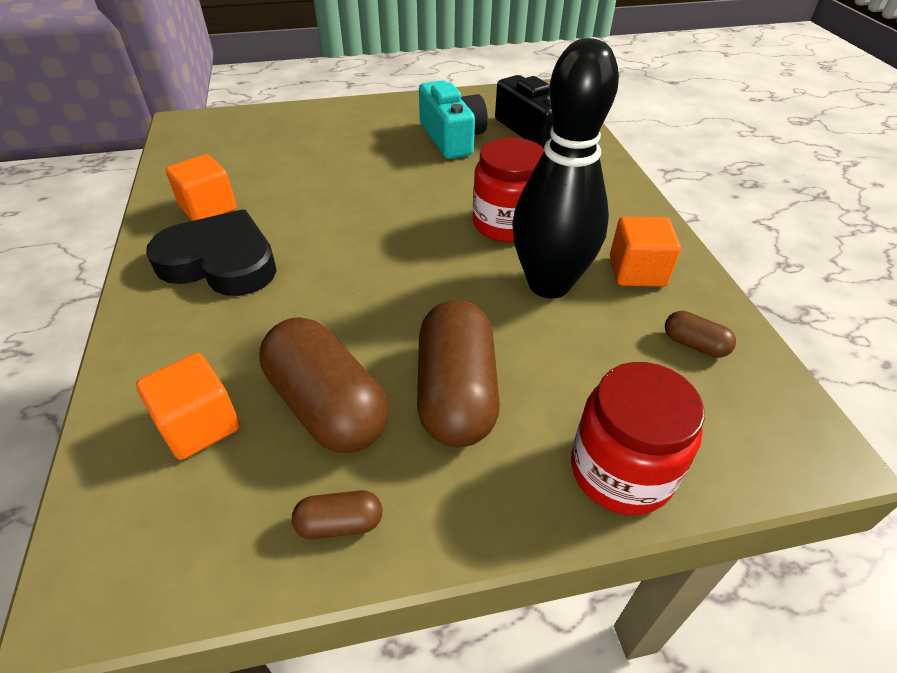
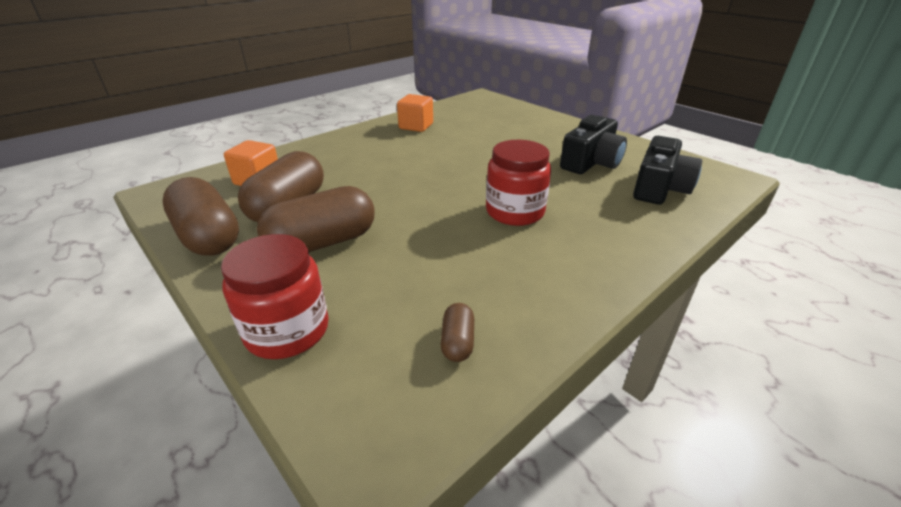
camera: 60 degrees right, 10 degrees down
(220, 262) = (376, 144): black heart -> none
(340, 524) = (208, 237): brown capsule -> brown capsule, size x2.19
(452, 138) = (591, 162): turquoise camera -> black camera
(549, 284) = (463, 248): black bowling pin -> none
(637, 271) = (526, 287): orange cube -> none

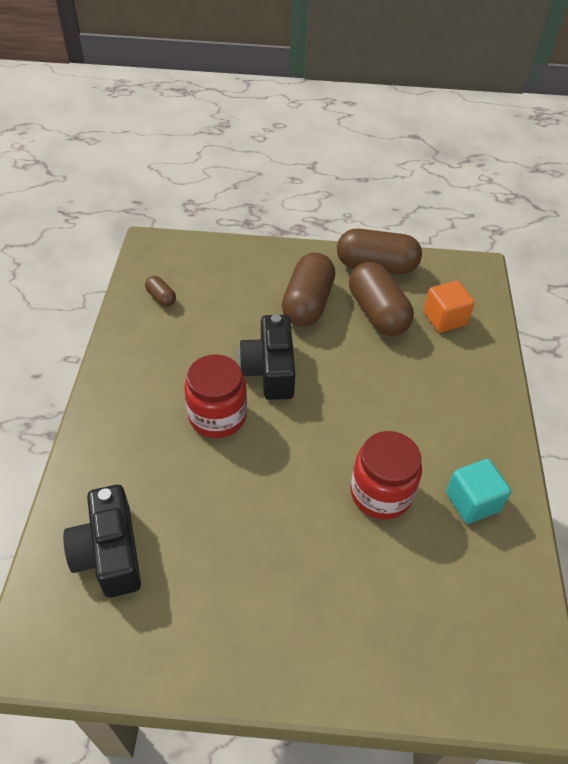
camera: 135 degrees right, 15 degrees up
(287, 330) = (246, 256): red jar -> red jar (381, 493)
(416, 126) = (472, 501): orange cube -> turquoise cube
(591, 162) = (208, 562): black camera -> black camera (270, 370)

